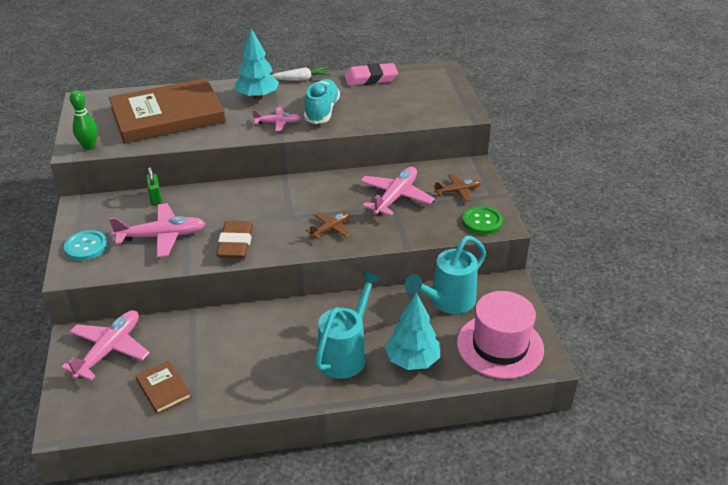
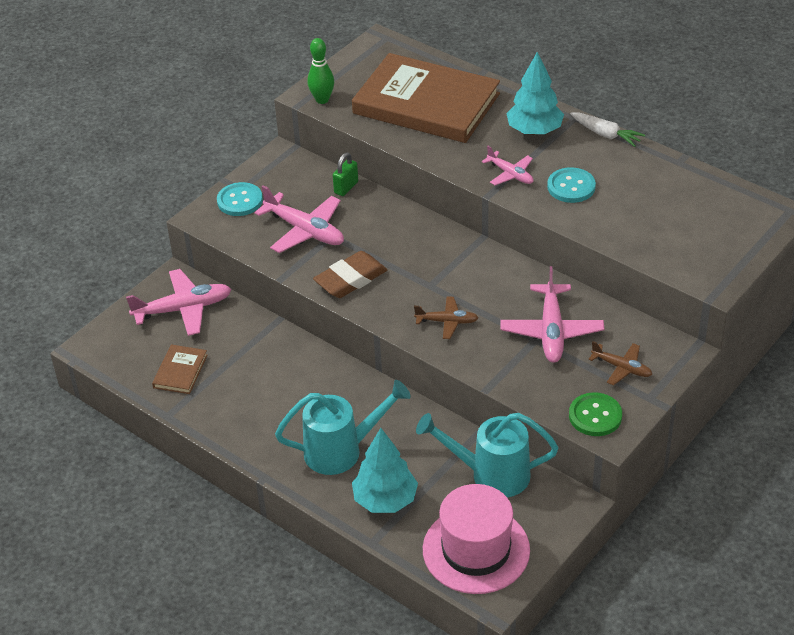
camera: 50 degrees right, 5 degrees up
(322, 111) = (571, 187): turquoise shoe -> turquoise button
(371, 78) = (679, 177): pink eraser -> none
(395, 197) = (551, 331): pink plane -> pink plane turned 105 degrees clockwise

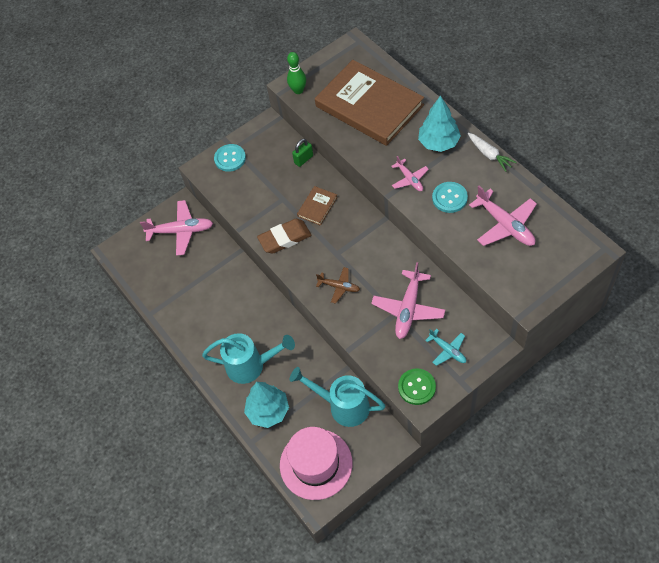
camera: 20 degrees right, 15 degrees up
(180, 371) = (166, 281): brown book -> brown book (317, 207)
(305, 230) = (266, 191): pink plane -> pink plane (505, 225)
(622, 368) = (448, 350): brown plane -> turquoise plane

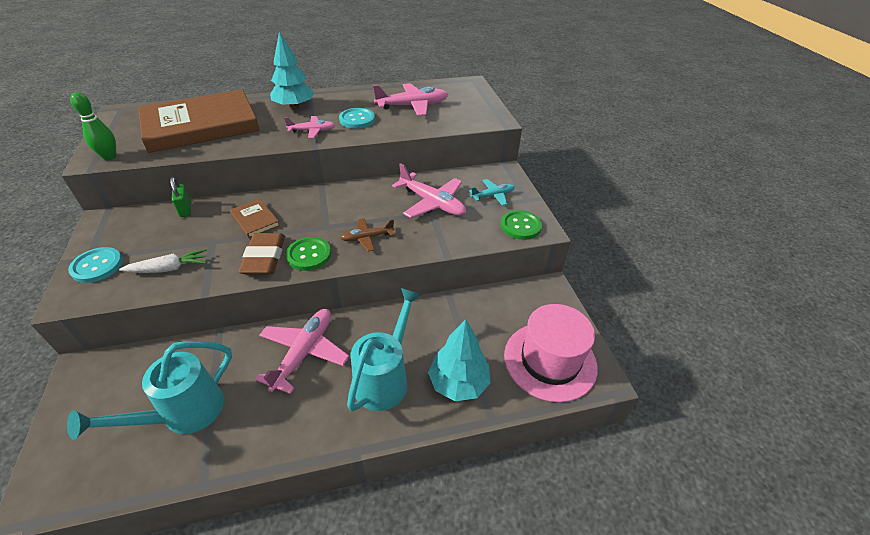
camera: 75 degrees left, 15 degrees down
(181, 231) = (117, 385): pink plane -> pink plane (304, 352)
(301, 262) = (309, 255): none -> green button
(339, 287) = (367, 238): brown plane -> brown plane turned 150 degrees counterclockwise
(343, 406) = (490, 310): turquoise watering can -> turquoise watering can (184, 413)
(489, 155) = (338, 92): white carrot -> white carrot (169, 268)

